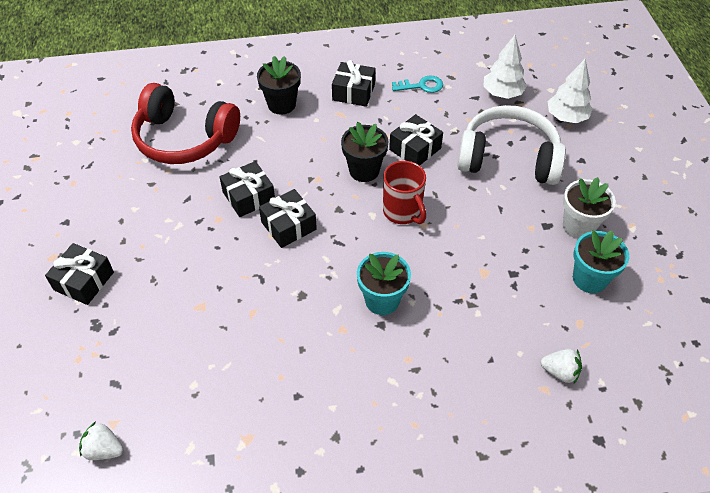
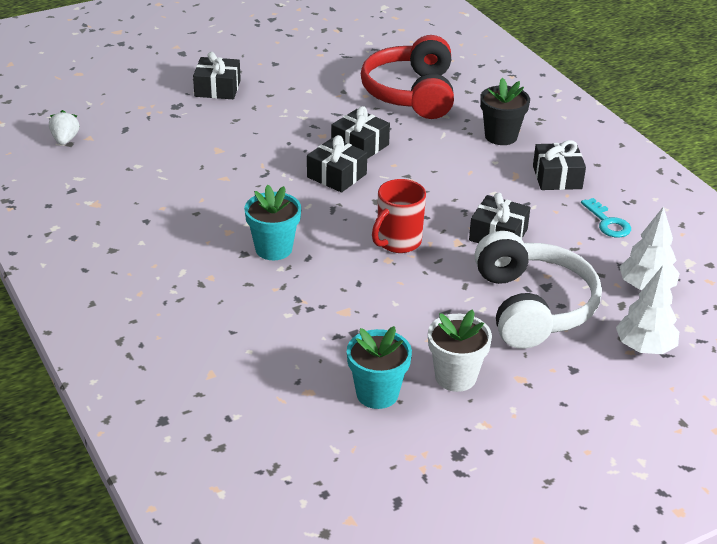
camera: 70 degrees right, 15 degrees down
(364, 170) = (441, 206): black flower pot -> none
(560, 372) = (236, 382): white strawberry -> none

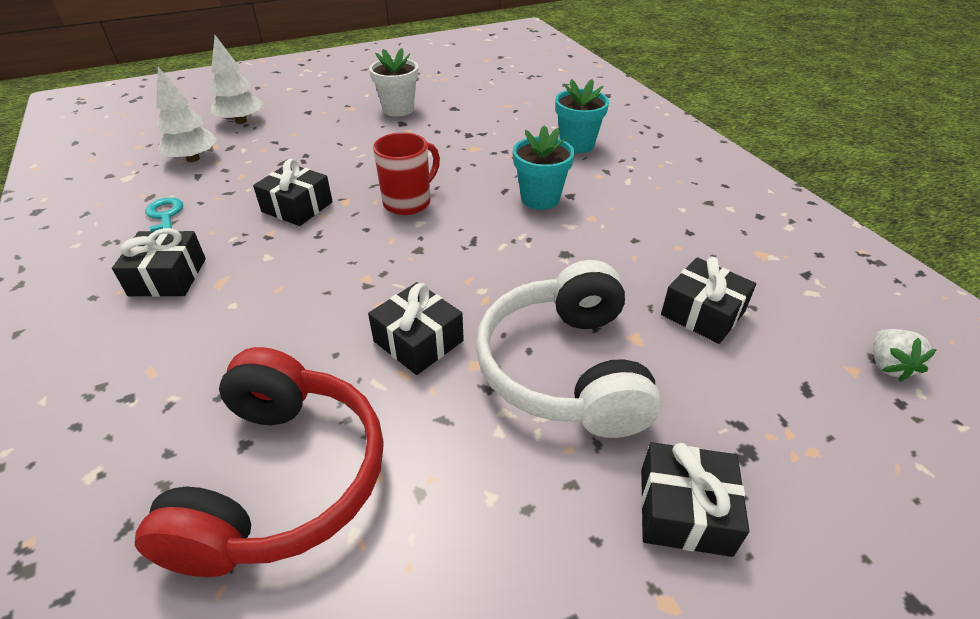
camera: 175 degrees left, 5 degrees up
(336, 175) = (462, 287): black gift -> black gift (702, 313)
(377, 394) = (458, 103): turquoise flower pot -> turquoise flower pot (577, 145)
(501, 136) = (188, 354): black flower pot -> none
(532, 307) = (309, 147): white headphones -> white headphones (565, 369)

